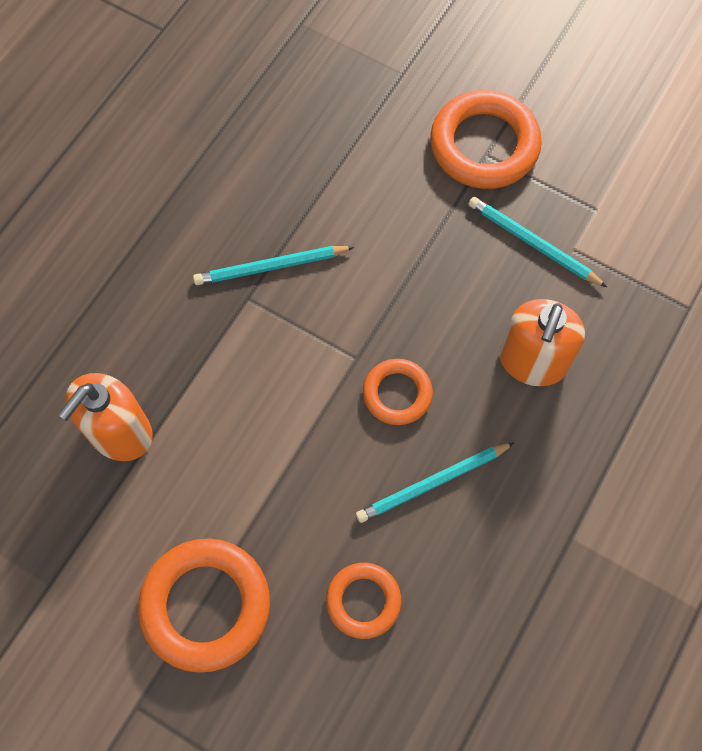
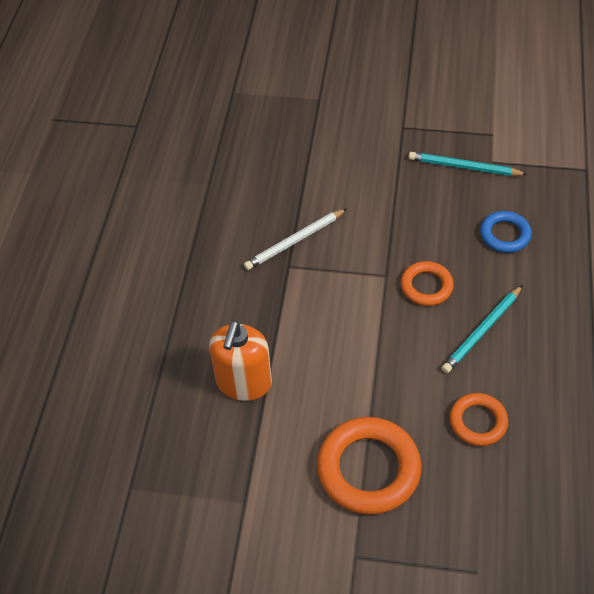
camera: 20 degrees left, 15 degrees down
(271, 267) = (295, 241): turquoise pencil -> white pencil
(484, 145) = (398, 122): orange ring -> none
(532, 361) = (505, 235): orange soap dispenser -> blue ring

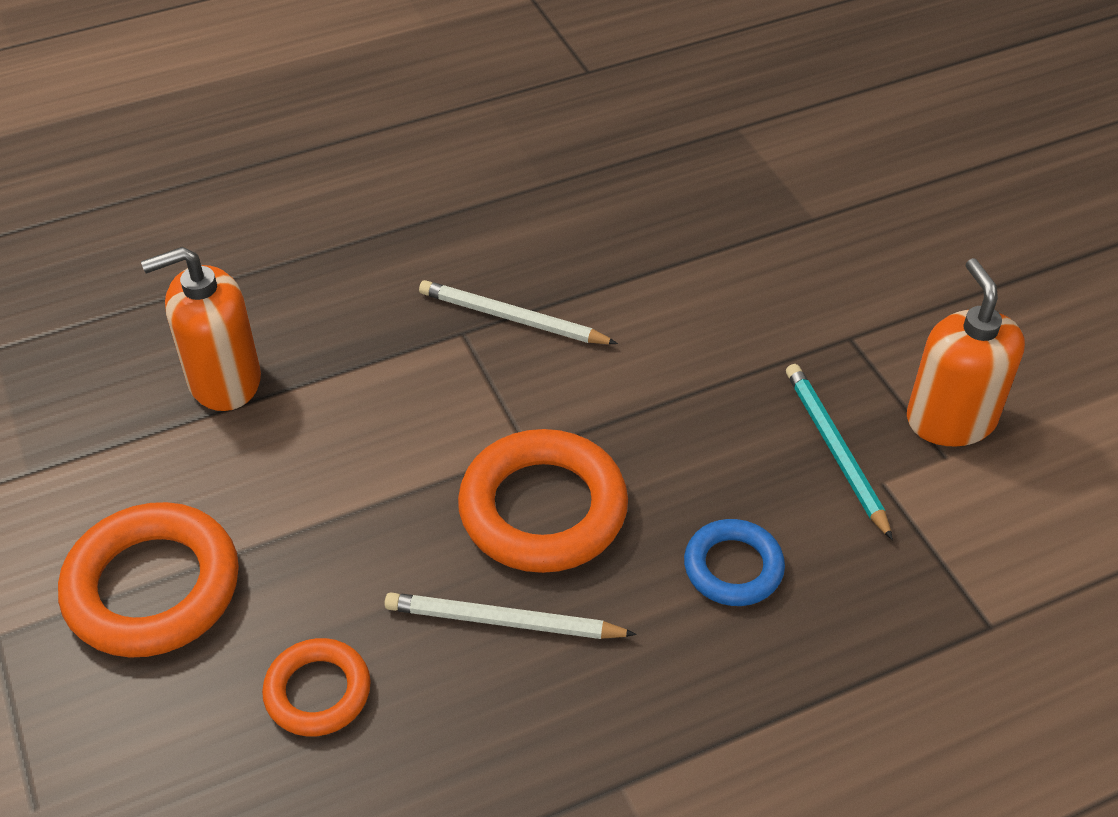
camera: 55 degrees right, 5 degrees down
(426, 286) = (543, 509): orange ring -> orange ring, size x1.74
(473, 121) = (950, 419): none -> orange soap dispenser
(482, 331) = (503, 622): turquoise pencil -> white pencil

